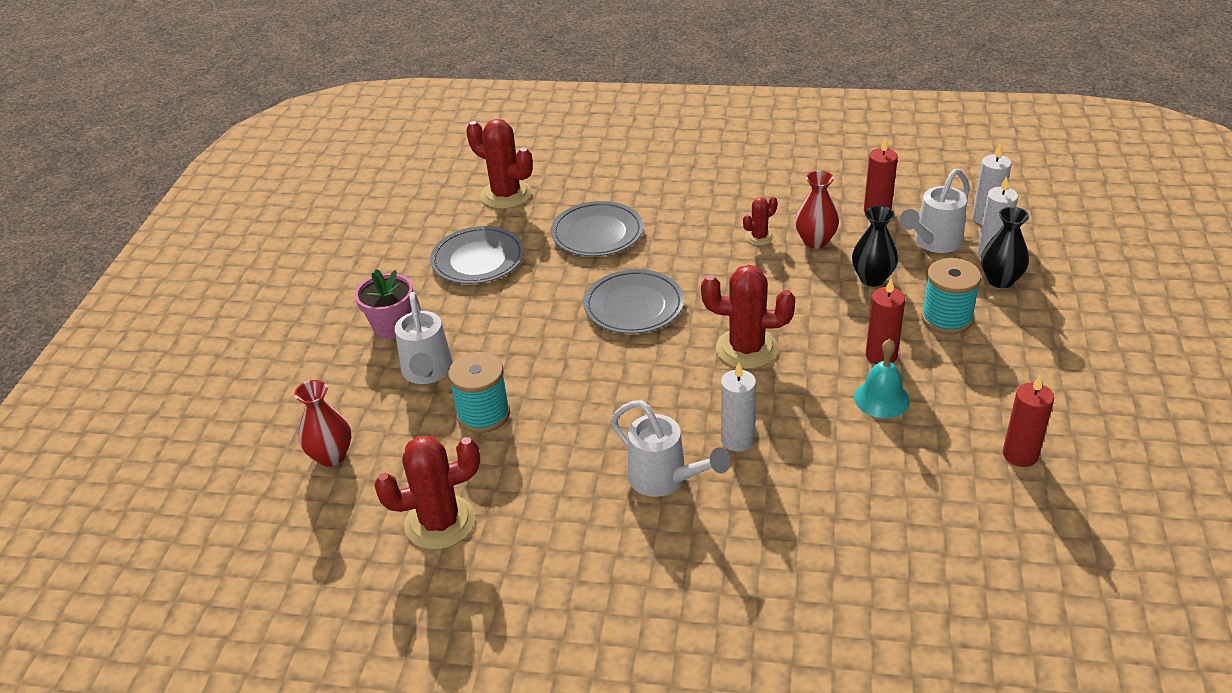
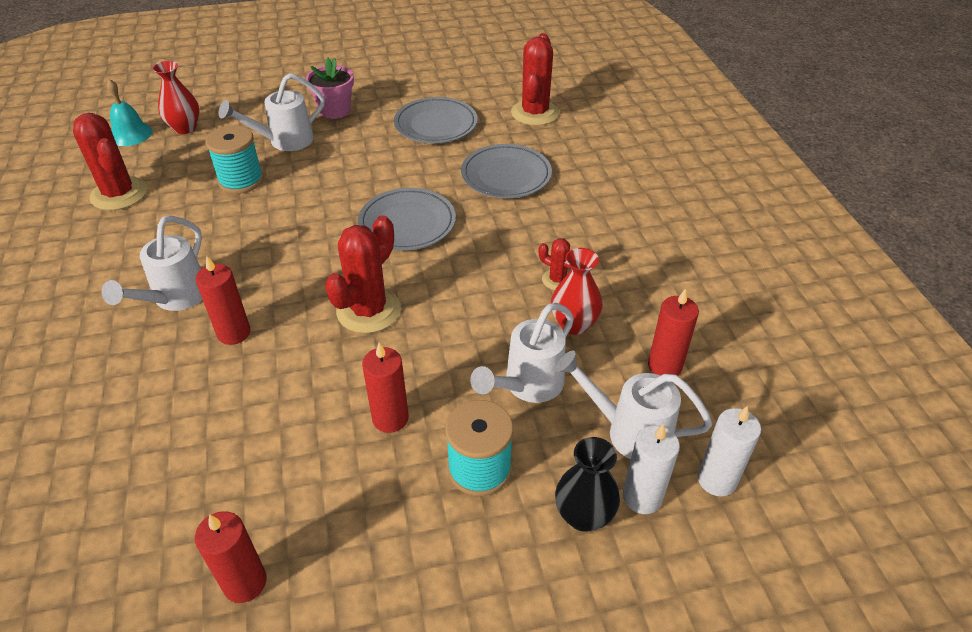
camera: 65 degrees right, 5 degrees up
(737, 440) = (234, 333): white candle -> red candle
(746, 349) = (368, 310): red cactus -> red cactus turned 45 degrees clockwise
(872, 278) = (528, 385): black vase -> white watering can
(881, 398) = (317, 432): turquoise bell -> turquoise bell (130, 134)

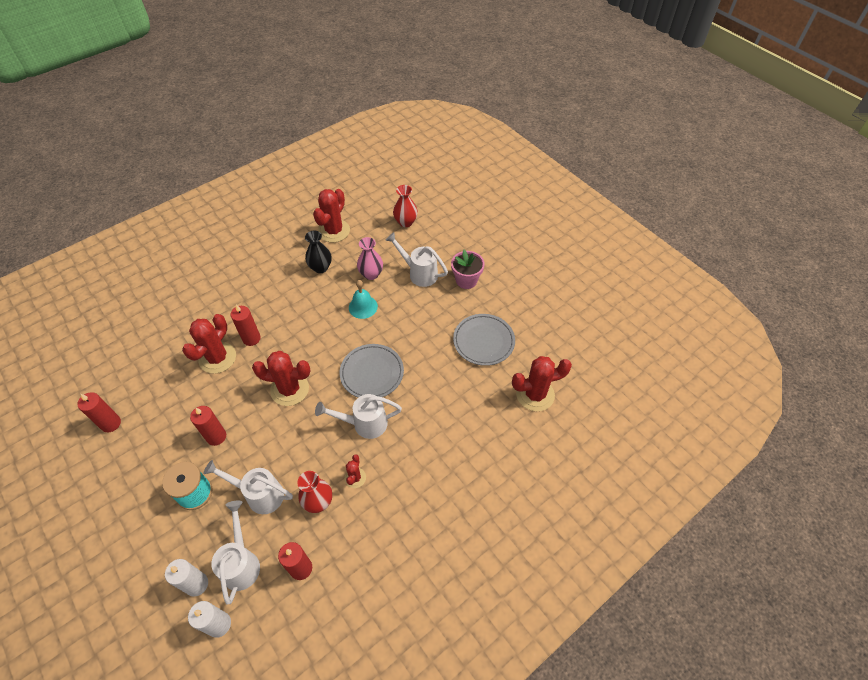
camera: 65 degrees right, 10 degrees up
(130, 134) = (387, 203): turquoise bell -> turquoise bell (363, 307)
(175, 298) = (266, 301): white watering can -> white watering can (364, 424)
(234, 385) = (217, 358): none -> red cactus
(241, 181) = (371, 274): turquoise spool -> pink vase
(506, 175) = (448, 406): grey plate -> none
(583, 515) = (177, 557): black vase -> black vase (320, 268)

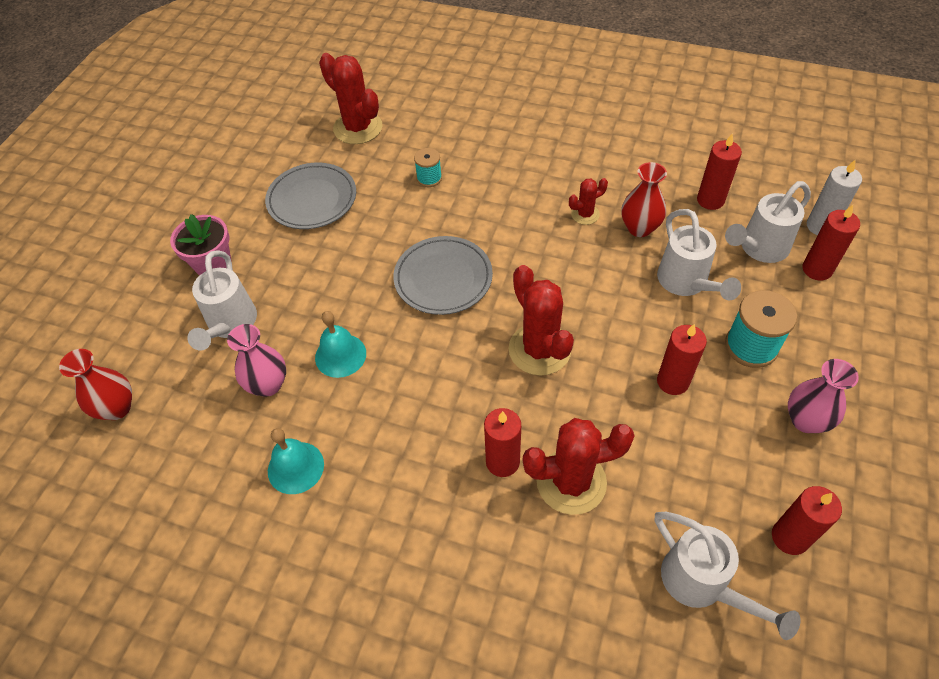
camera: 120 degrees left, 0 degrees up
(138, 481) = (806, 420): none -> pink vase
(197, 584) = (817, 269): white candle -> red candle
(320, 268) = (295, 467): black vase -> turquoise bell
(334, 231) = (193, 508): red cactus -> none
(364, 424) = (517, 244): white watering can -> white watering can (702, 584)
(456, 409) = (429, 178): none -> turquoise spool

